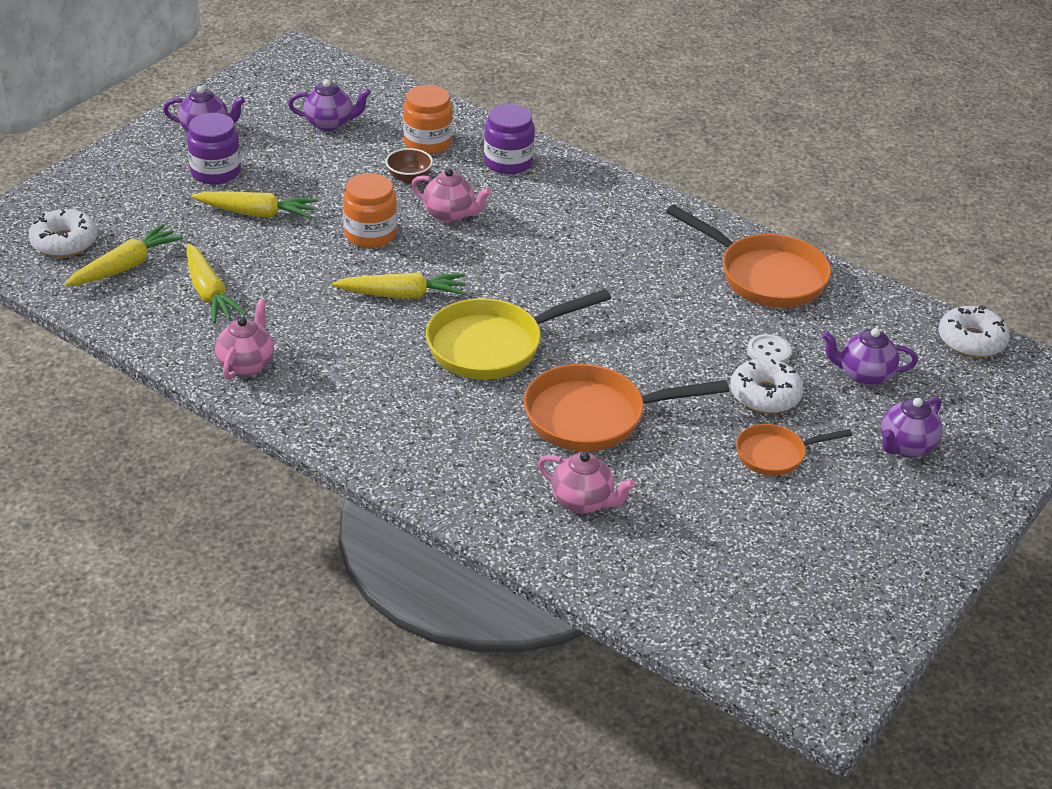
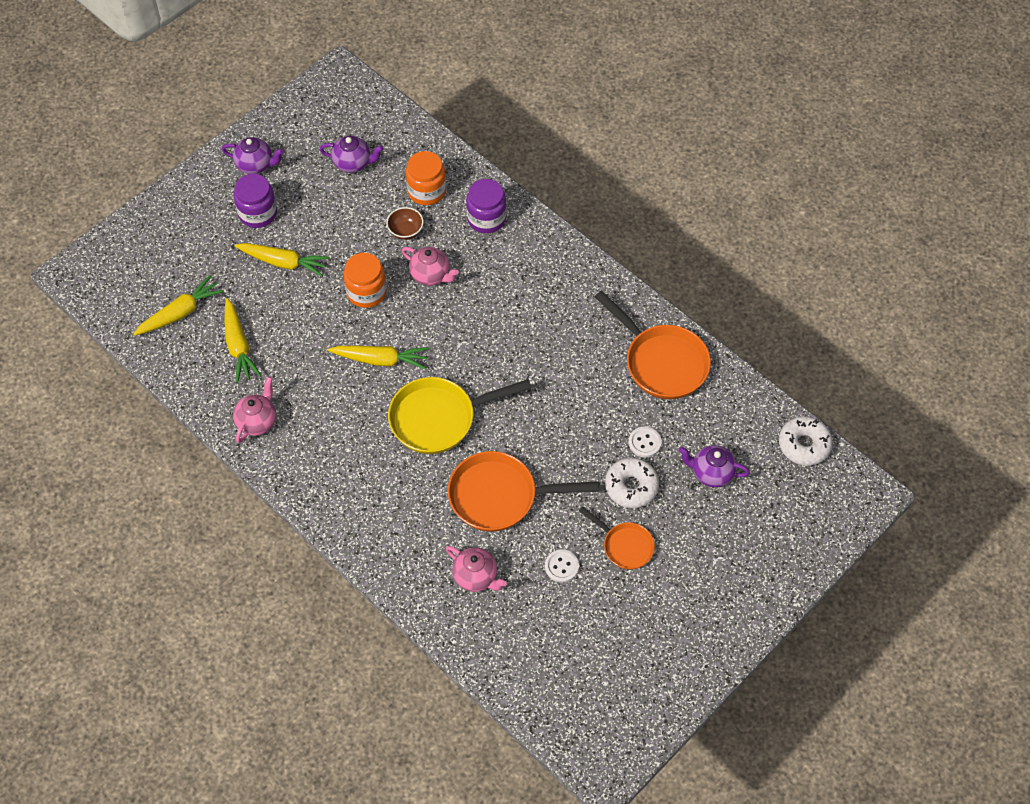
camera: 10 degrees right, 20 degrees up
(64, 242) = (138, 283): white donut -> none
(697, 482) = (561, 566): none -> white button
(775, 455) = (624, 546): orange pan -> orange pan turned 135 degrees counterclockwise
(906, 447) = (723, 547): purple teapot -> none

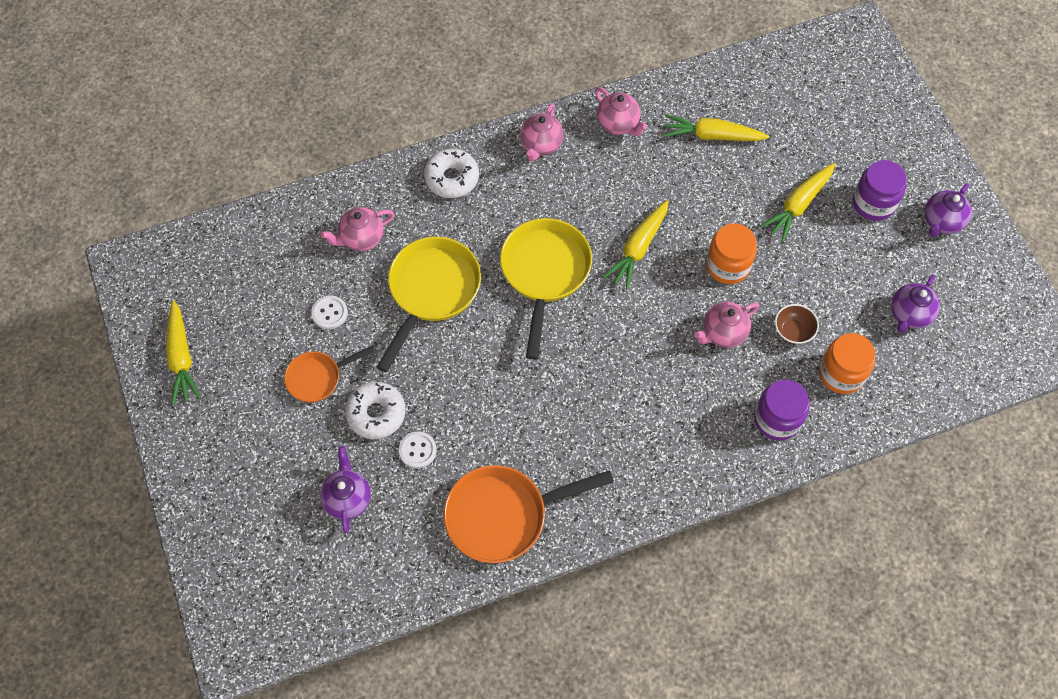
camera: 115 degrees right, 5 degrees up
(180, 313) = (774, 101): yellow carrot -> yellow carrot (182, 358)
(308, 474) = (541, 145): none -> pink teapot
(500, 496) = (431, 291): orange pan -> yellow pan
(711, 473) = (348, 499): purple teapot -> purple teapot turned 45 degrees counterclockwise
(804, 445) = (327, 614): white donut -> white donut (452, 178)

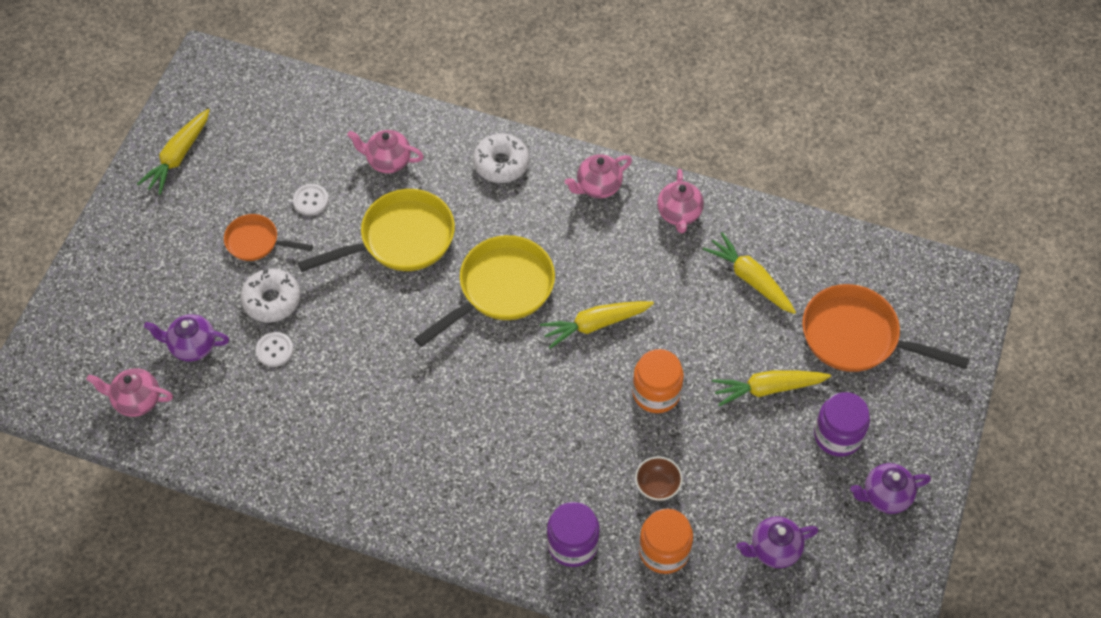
camera: 40 degrees right, 5 degrees down
(348, 499) = (192, 346): purple teapot -> purple teapot turned 120 degrees counterclockwise
(504, 515) = (289, 447): orange pan -> orange pan (857, 337)
(723, 333) = (597, 442): pink teapot -> pink teapot (137, 400)

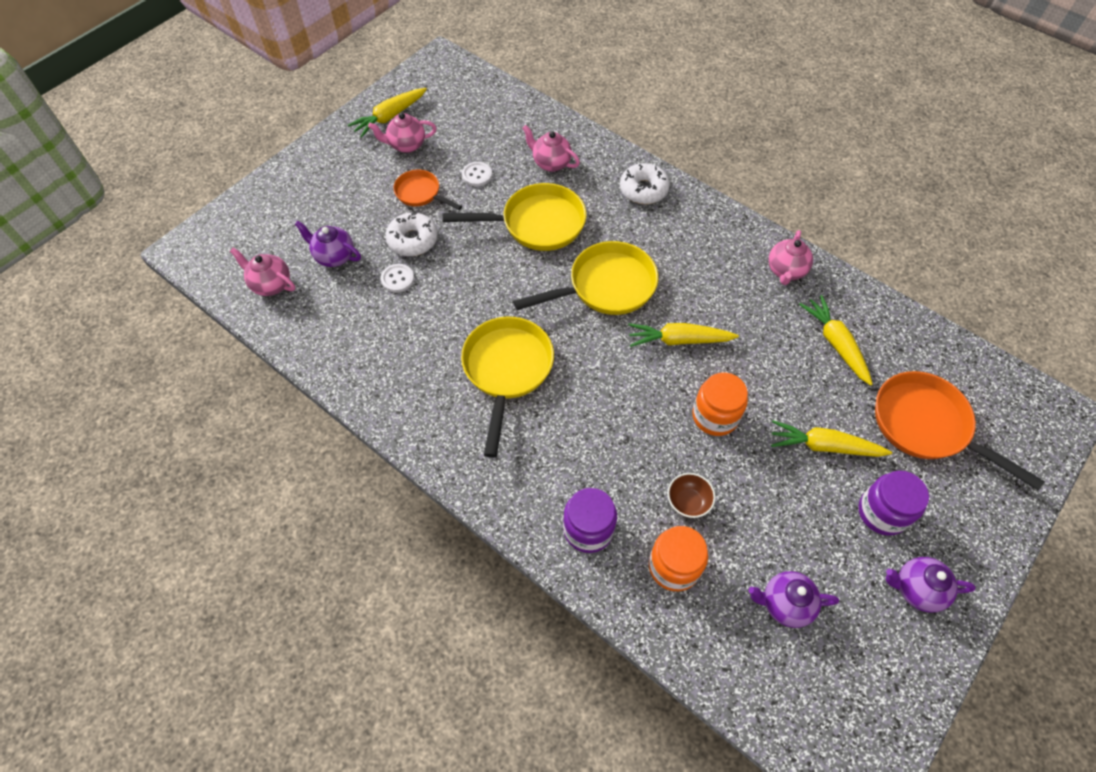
camera: 20 degrees right, 0 degrees up
(432, 413) = (506, 370): none -> yellow pan
(598, 186) = (720, 229): pink teapot -> pink teapot (406, 145)

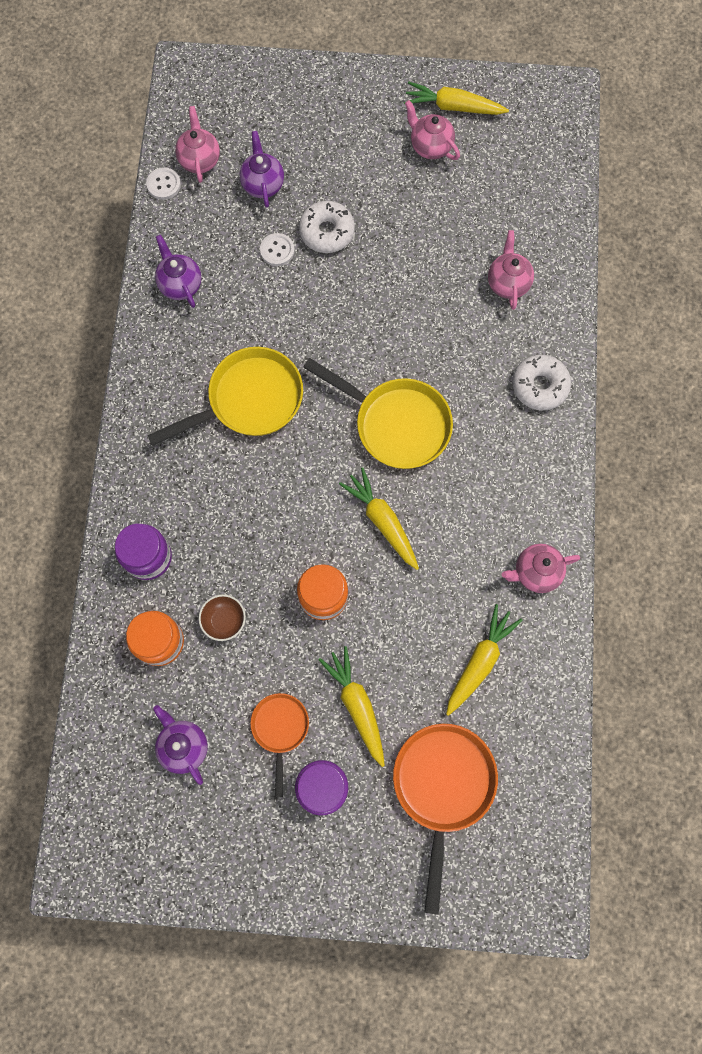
camera: 55 degrees right, 15 degrees up
(420, 193) = (383, 200): orange pan -> orange pan (280, 729)
(477, 175) = (442, 230): white button -> white button (163, 184)
(536, 224) = (424, 320): yellow pan -> none
(916, 589) = (266, 848): purple teapot -> purple teapot (180, 284)

